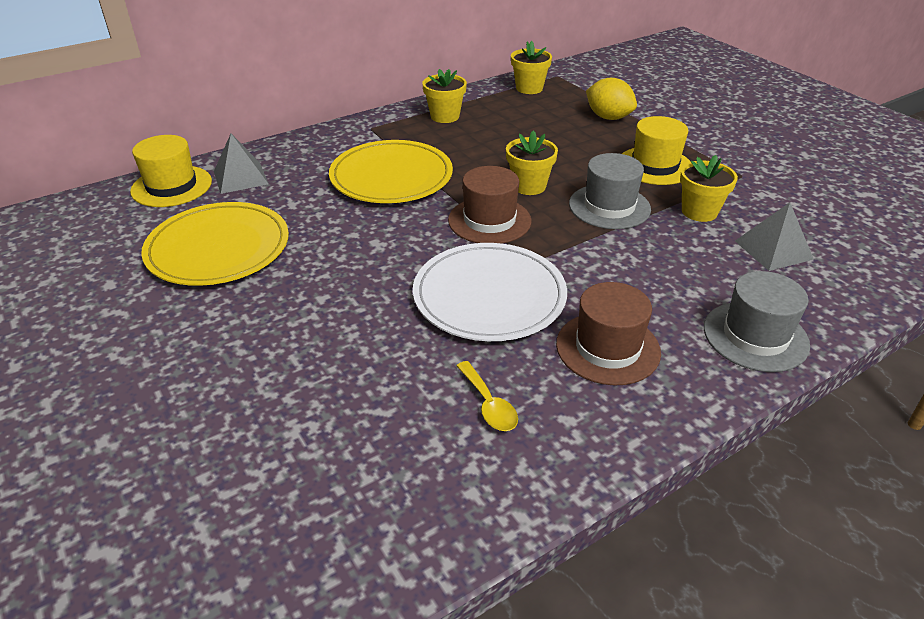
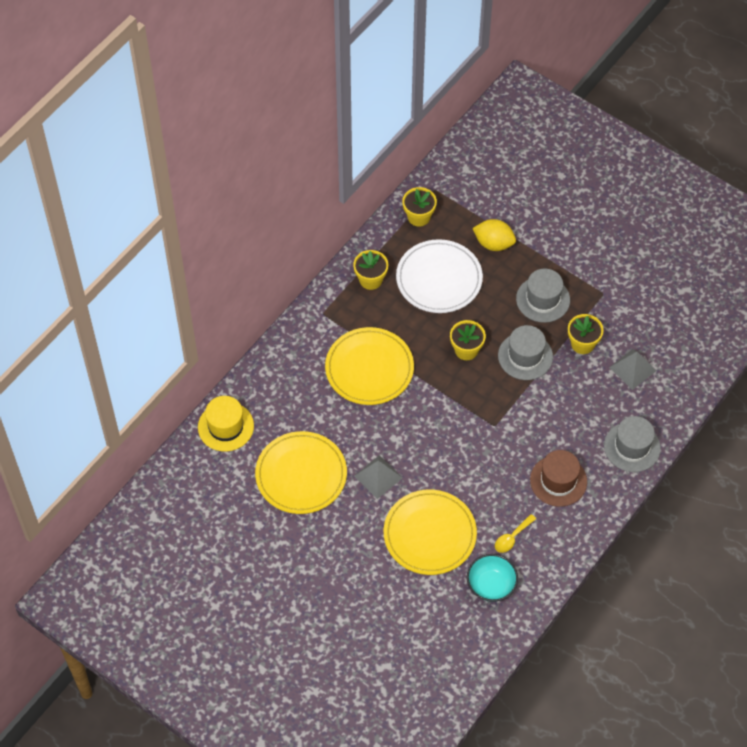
camera: 20 degrees left, 20 degrees up
(240, 177) = (266, 402): grey pyramid -> grey pyramid (378, 477)
(349, 362) = (430, 534): none -> yellow plate
(409, 469) = (491, 585): none -> turquoise bowl
(489, 220) = (455, 395): brown hat -> none
(489, 296) = (482, 462): white plate -> white plate (439, 279)
(489, 405) = (512, 537): yellow spoon -> yellow spoon turned 90 degrees clockwise
(654, 166) = (543, 299): yellow hat -> grey hat

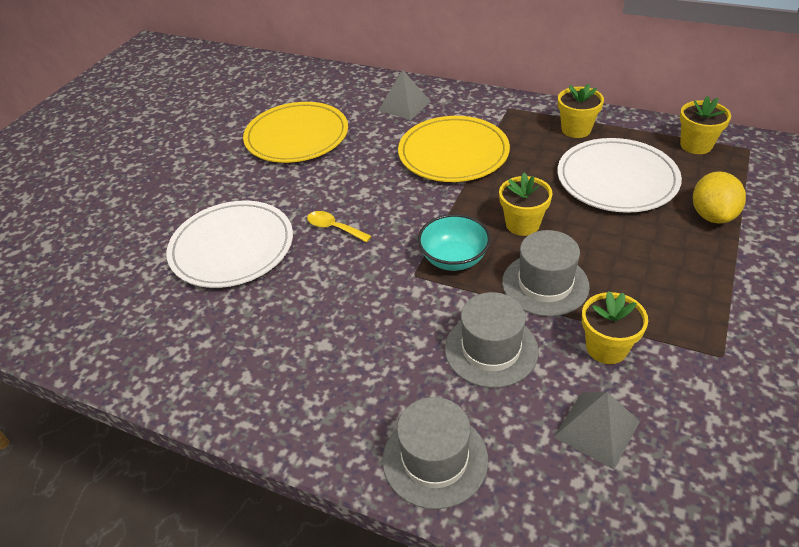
camera: 80 degrees right, 15 degrees down
(225, 426) = (342, 82): yellow hat -> none
(378, 477) = (306, 189): grey pyramid -> grey pyramid (404, 105)
(430, 534) = (232, 247): yellow plate -> white plate
(491, 585) = (156, 322): turquoise bowl -> turquoise bowl (454, 259)
(512, 537) = (234, 330): yellow spoon -> yellow spoon (334, 228)
(543, 299) = (657, 284): grey hat -> grey hat (491, 349)
(558, 481) = (341, 366): brown hat -> none

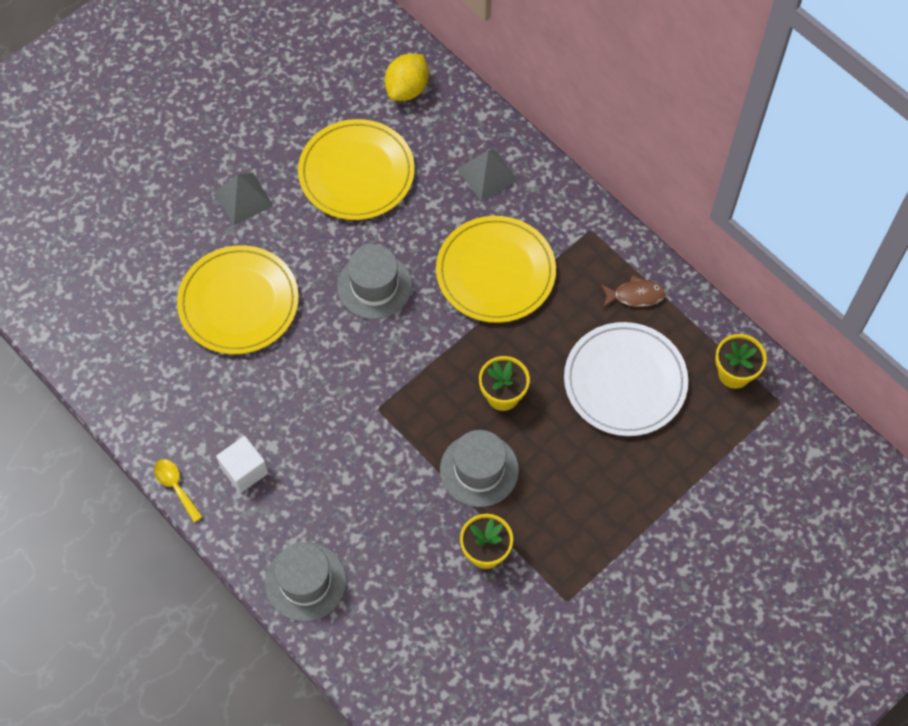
camera: 20 degrees right, 20 degrees up
(232, 247) = (238, 302): white plate -> yellow plate
(304, 378) = (244, 470): none -> white cube
(334, 228) = (336, 320): yellow spoon -> yellow spoon (175, 487)
(454, 259) = (420, 406): turquoise bowl -> none
(491, 349) = (397, 511): grey hat -> grey hat (374, 286)
(576, 129) = (635, 295): yellow flower pot -> brown fish
(597, 429) = (431, 613): grey pyramid -> grey pyramid (243, 199)
(712, 215) = (675, 465): yellow lemon -> yellow lemon (407, 89)

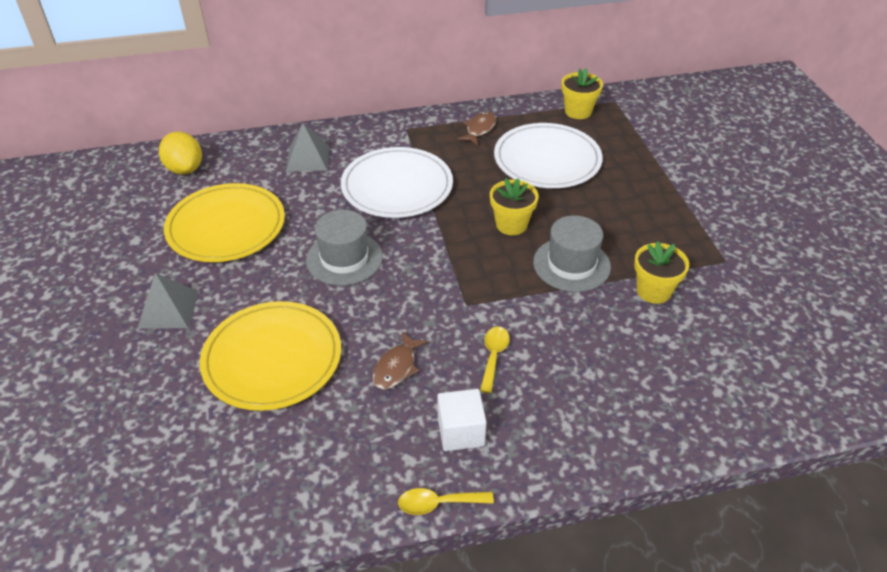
camera: 60 degrees left, 20 degrees down
(280, 393) = (396, 367): none -> brown fish
(305, 582) = (617, 432): grey hat -> none
(332, 457) = (493, 356): none -> yellow spoon
(495, 272) = (397, 186): yellow plate -> white plate

